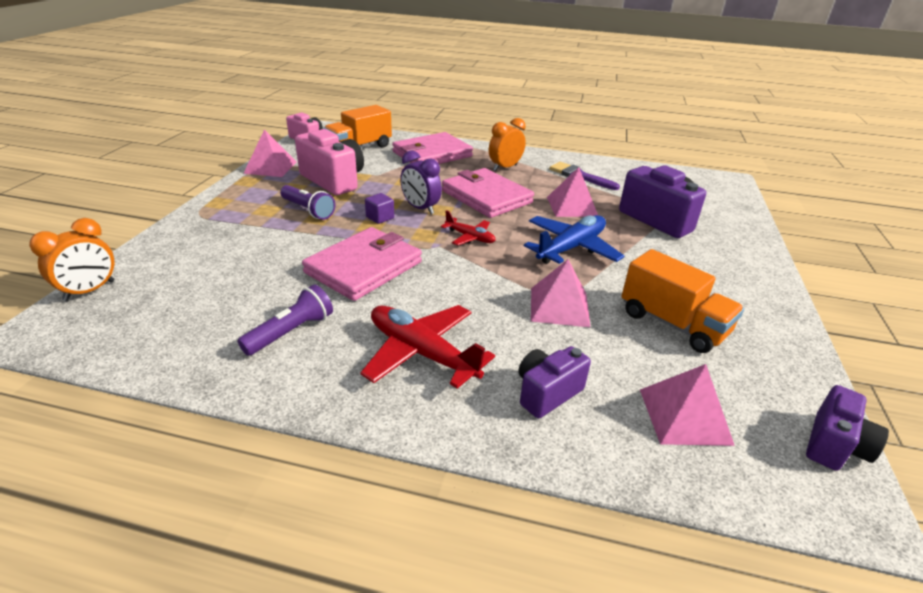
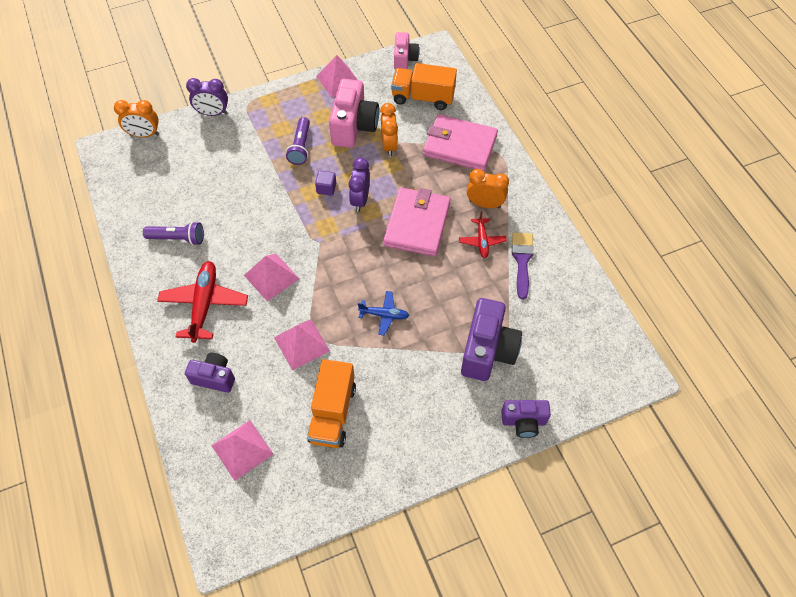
camera: 55 degrees right, 25 degrees up
(165, 236) = (213, 113): none -> purple clock
(364, 267) = (261, 223): pink wallet -> none
(383, 176) = (389, 145): none -> orange clock
(470, 237) = (346, 251): red plane -> red plane (482, 241)
(571, 248) = (384, 315): blue plane -> blue plane, size x0.56
(572, 206) = (454, 284): pink pyramid -> pink pyramid (271, 277)
(834, 445) = (269, 531): purple camera -> purple camera (523, 422)

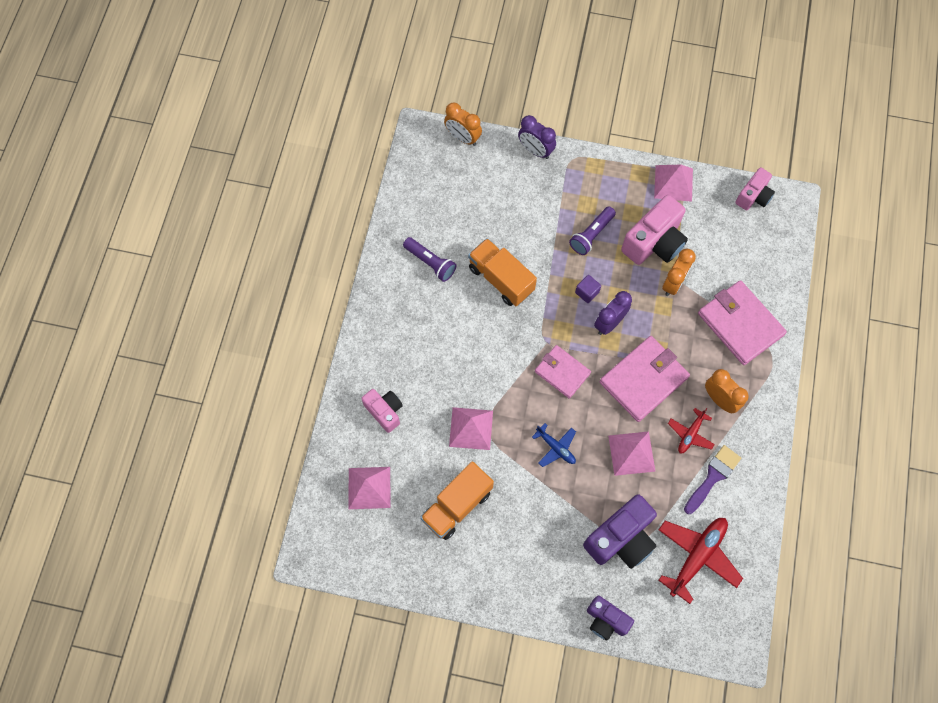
camera: 35 degrees right, 10 degrees up
(204, 304) = (415, 340): red plane -> red plane (697, 556)
(214, 377) = (385, 411): purple camera -> pink camera
(271, 277) = (485, 350): pink pyramid -> pink pyramid (631, 453)
(348, 256) = (562, 372): none -> pink wallet
(423, 97) = (741, 250): orange truck -> orange truck (501, 279)

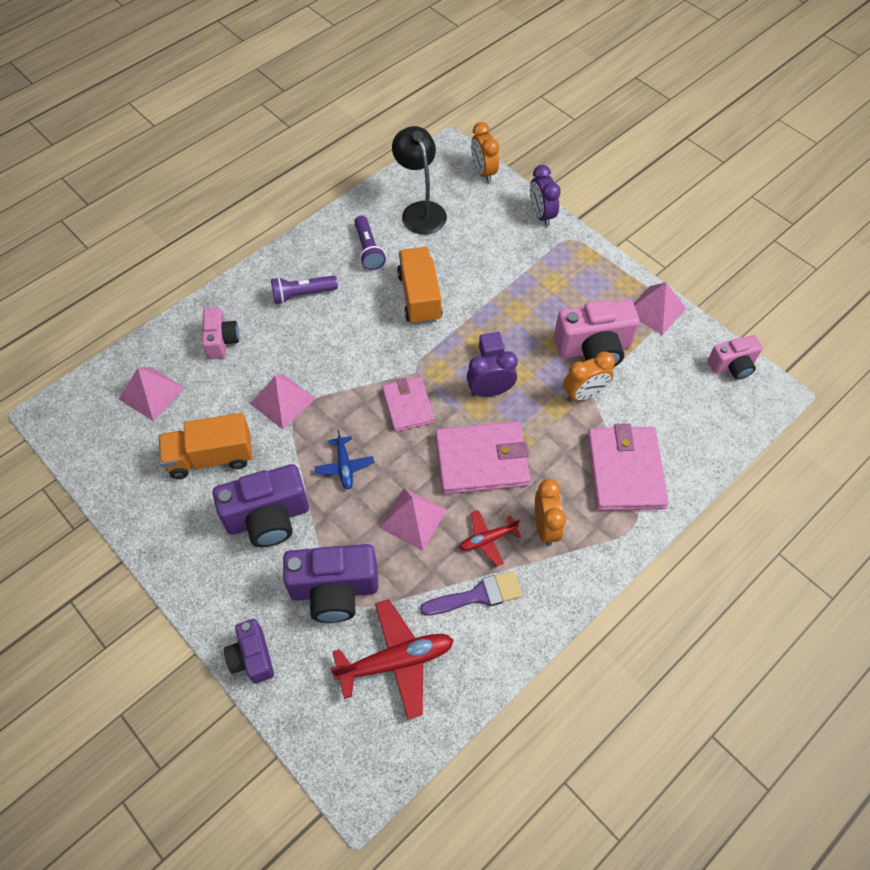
camera: 35 degrees right, 10 degrees down
(442, 203) = (420, 211): none -> black lamp
(535, 520) = (268, 518): none -> purple camera
(591, 235) = (536, 309): purple flashlight -> purple flashlight (302, 294)

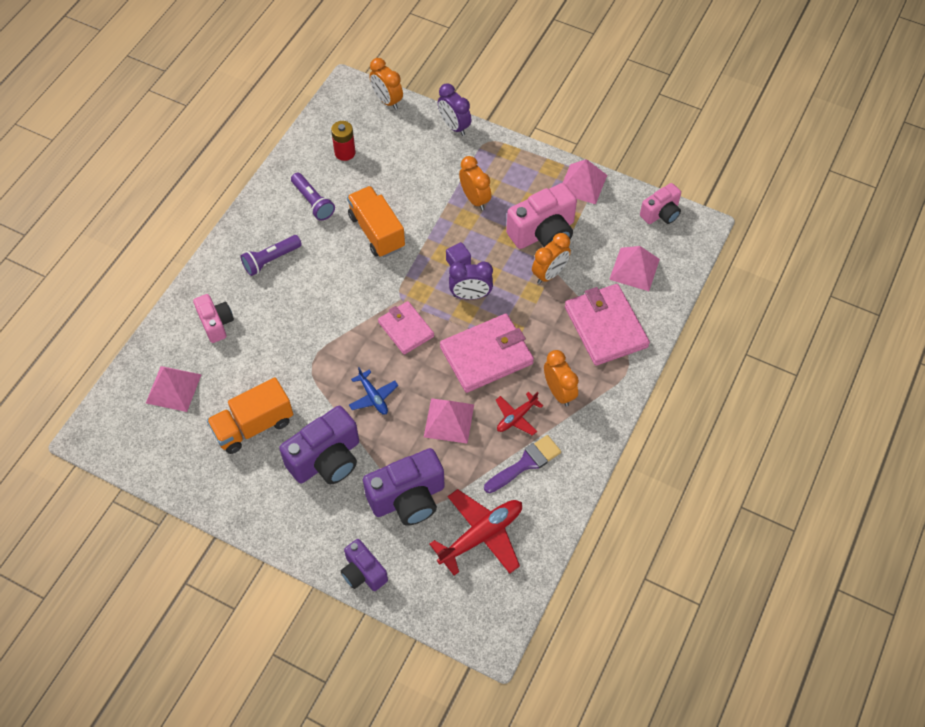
camera: 20 degrees left, 0 degrees up
(282, 401) = (295, 359): pink pyramid -> pink pyramid (634, 269)
(420, 211) = (345, 153): black lamp -> red battery
(490, 391) = (470, 295): purple clock -> purple clock turned 150 degrees counterclockwise
(534, 293) = (475, 199): none -> orange clock

